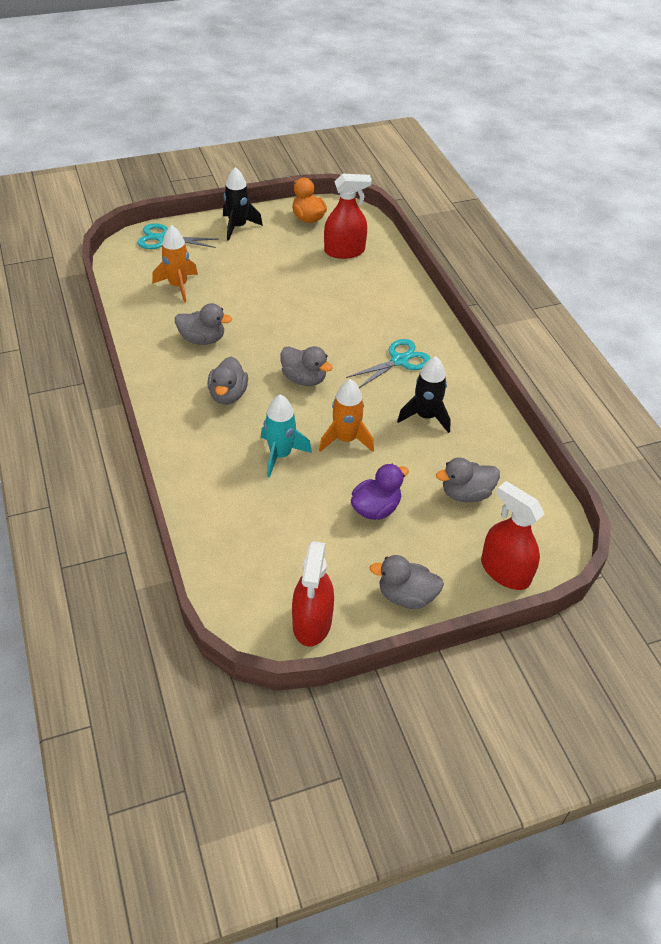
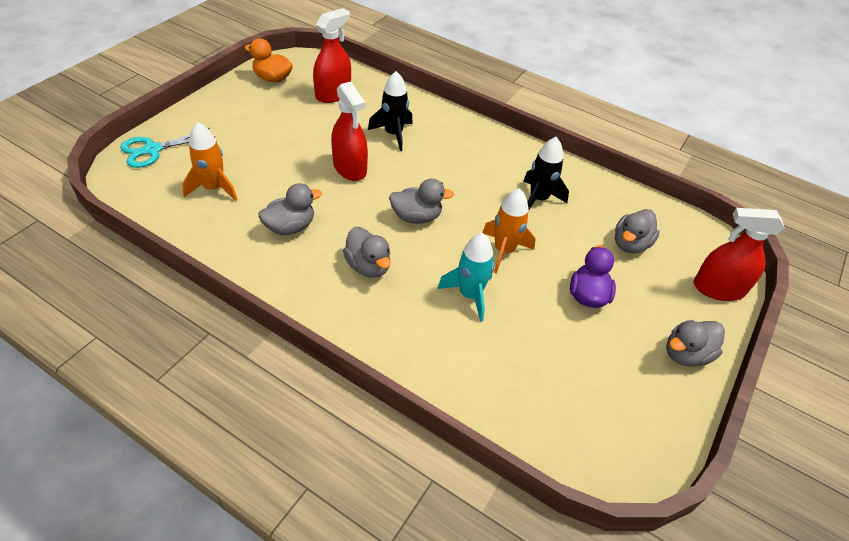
camera: 40 degrees left, 0 degrees up
(238, 227) = (216, 110): black rocket -> black rocket (393, 134)
(312, 622) = (653, 428): red spray bottle -> red spray bottle (350, 168)
(399, 360) = (472, 164): turquoise scissors -> none

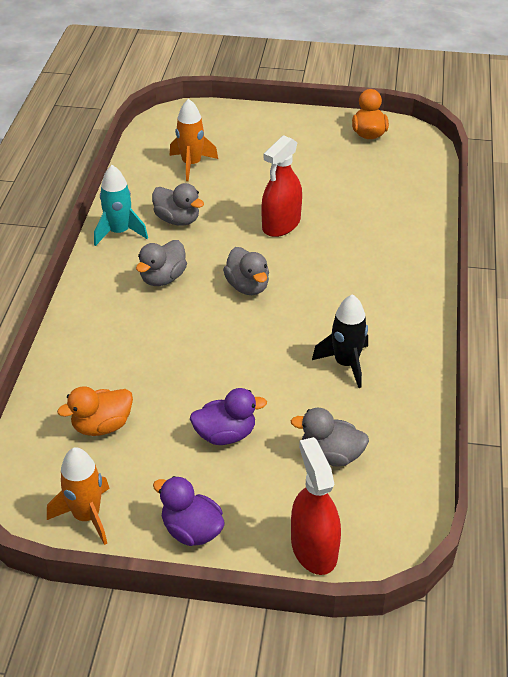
camera: 70 degrees right, 5 degrees down
(152, 150) = (210, 118): turquoise scissors -> none
(333, 94) = (383, 176): red spray bottle -> none
(393, 134) = (357, 233): black rocket -> none
(469, 295) = (170, 350): turquoise rocket -> turquoise rocket (119, 232)
(504, 251) = (245, 358): orange rocket -> orange rocket (87, 516)
(545, 377) = (102, 426): none -> orange duck
(686, 354) = (192, 530): grey duck -> purple duck

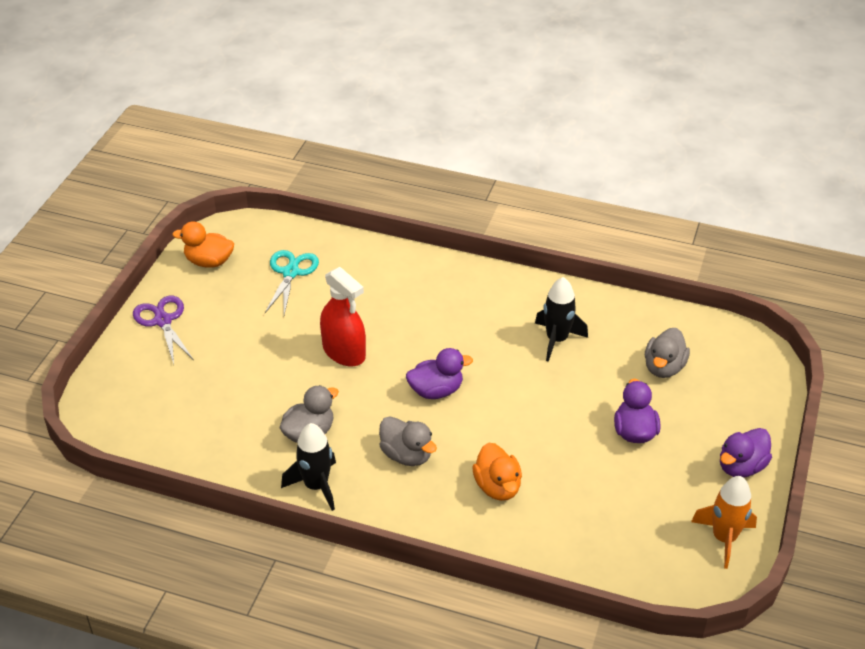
camera: 80 degrees left, 0 degrees up
(102, 426) = (614, 520): orange duck -> orange duck (497, 487)
(119, 232) = (316, 486): turquoise rocket -> black rocket
(191, 164) = (207, 410): orange rocket -> none
(247, 286) = (436, 391): grey duck -> purple duck
(286, 125) = (163, 321): none -> purple scissors
(314, 549) = (760, 394): red spray bottle -> none
(374, 179) = (291, 272): none -> turquoise scissors

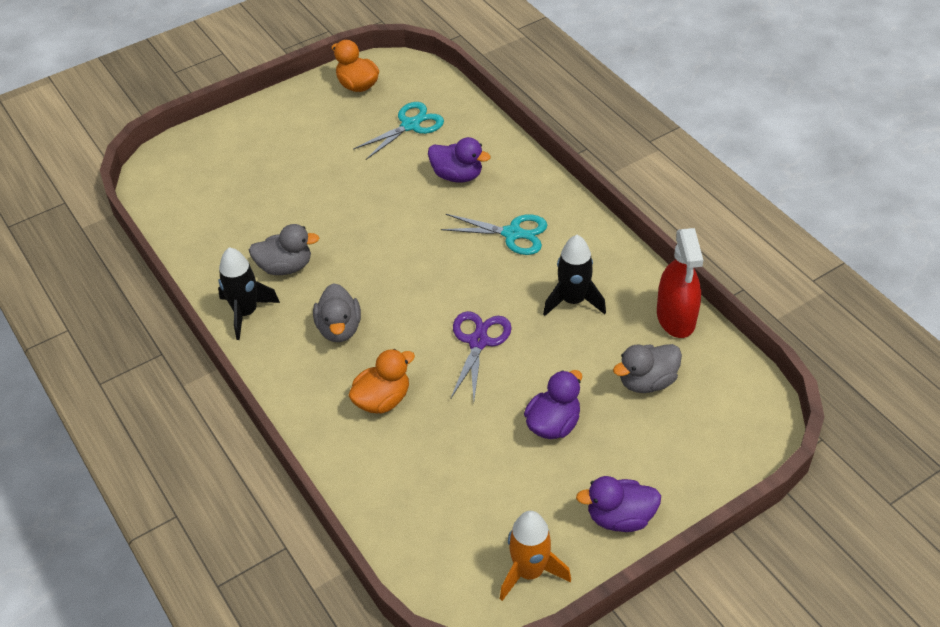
camera: 40 degrees right, 5 degrees up
(163, 321) = (275, 117): purple scissors -> purple scissors (478, 341)
(344, 352) = (382, 214): red spray bottle -> red spray bottle (676, 317)
(436, 391) = (420, 288): purple duck -> purple duck (457, 175)
(462, 315) = (512, 234): none -> turquoise scissors
(497, 487) = (382, 400): orange duck -> orange duck turned 150 degrees counterclockwise

